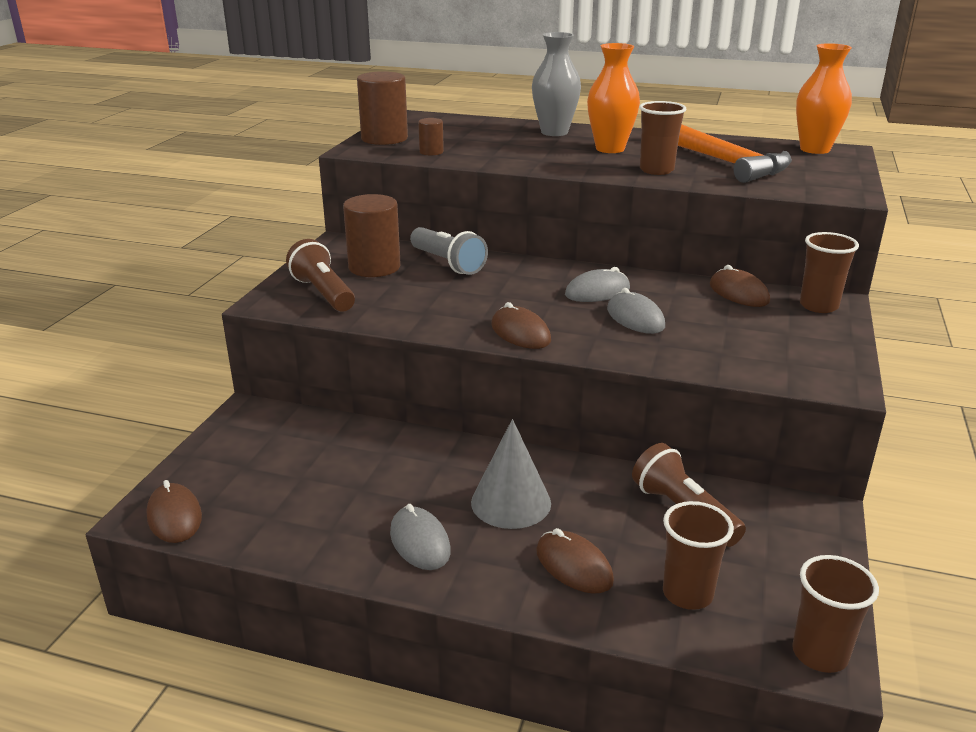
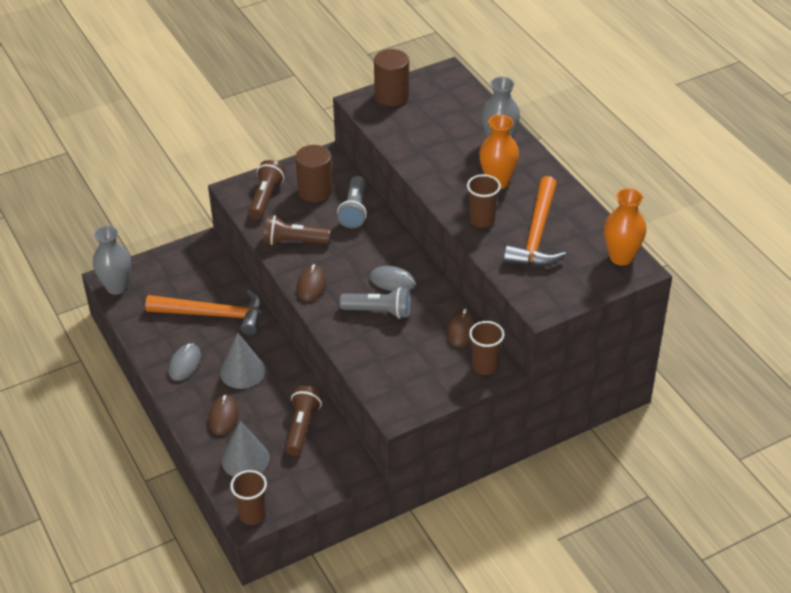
camera: 45 degrees right, 15 degrees up
(174, 516) = (116, 287): brown mouse -> grey vase
(374, 469) = (213, 315): none -> orange hammer
(427, 310) = (294, 241): none -> brown flashlight
(431, 152) = (394, 127): brown cylinder -> none
(635, 318) = (378, 311): grey mouse -> grey flashlight
(687, 594) = (245, 459): brown cup -> grey cone

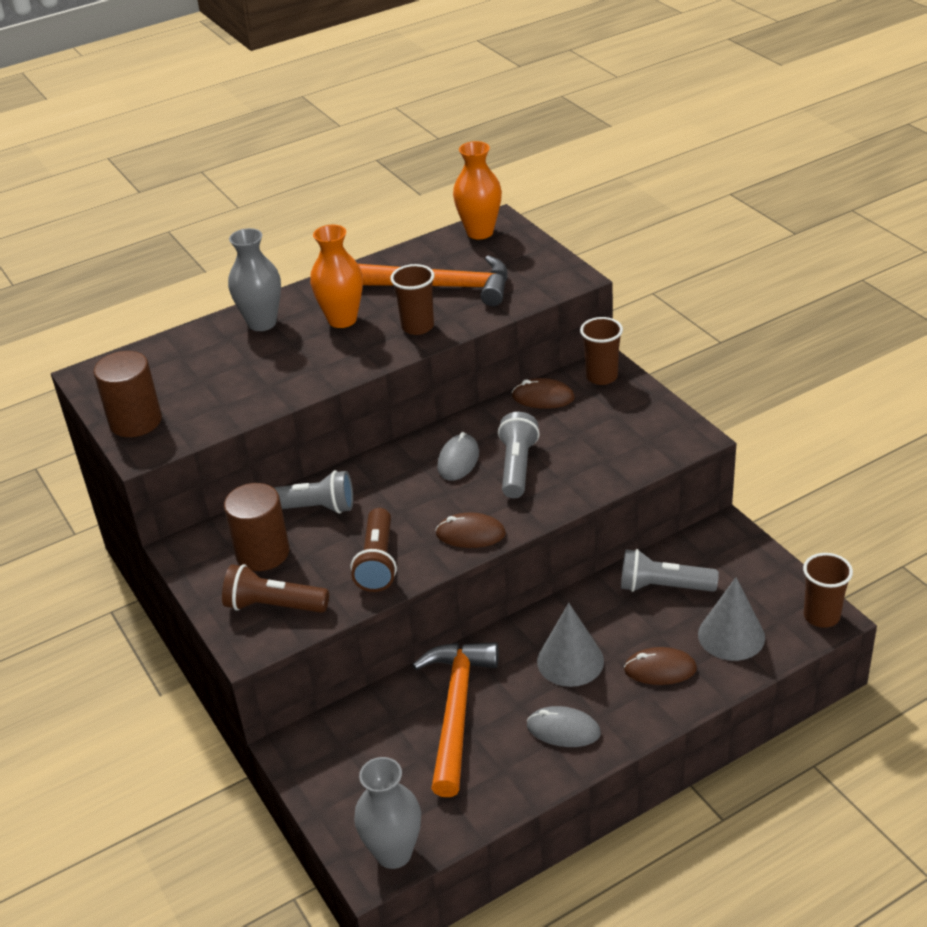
camera: 90 degrees left, 5 degrees down
(302, 427) = (663, 587): brown flashlight -> grey flashlight

